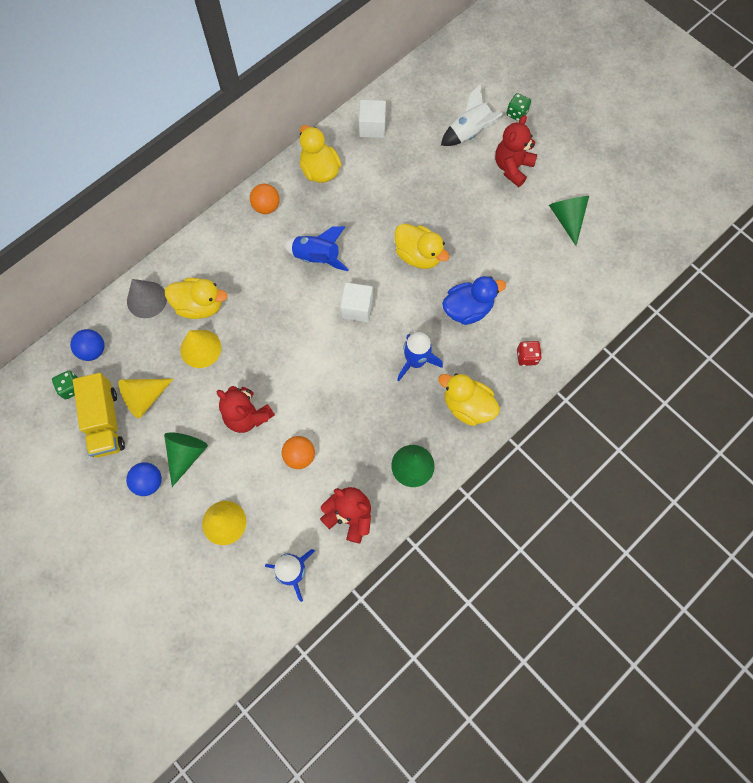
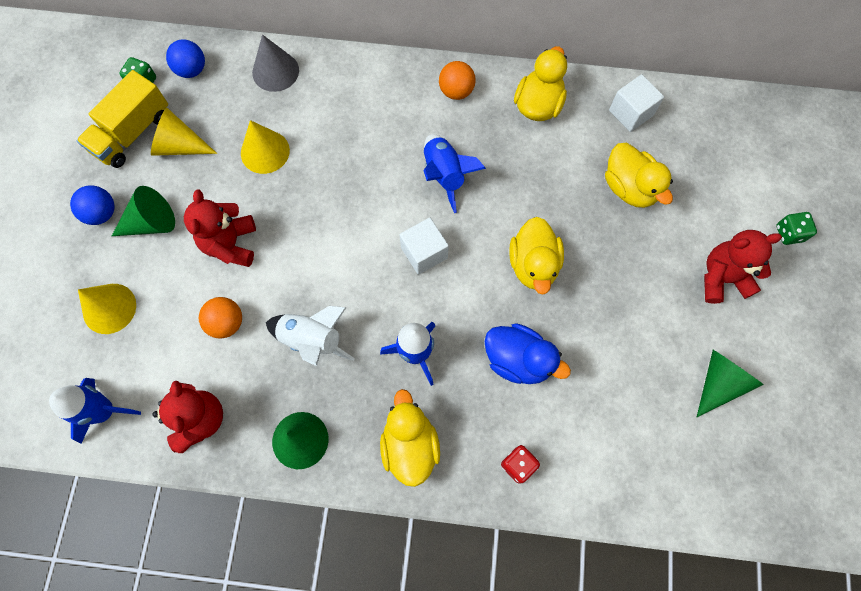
camera: 50 degrees right, 0 degrees up
(200, 305) = (306, 117): yellow duck -> yellow duck (629, 188)
(469, 132) = (718, 205): white rocket -> white rocket (312, 339)

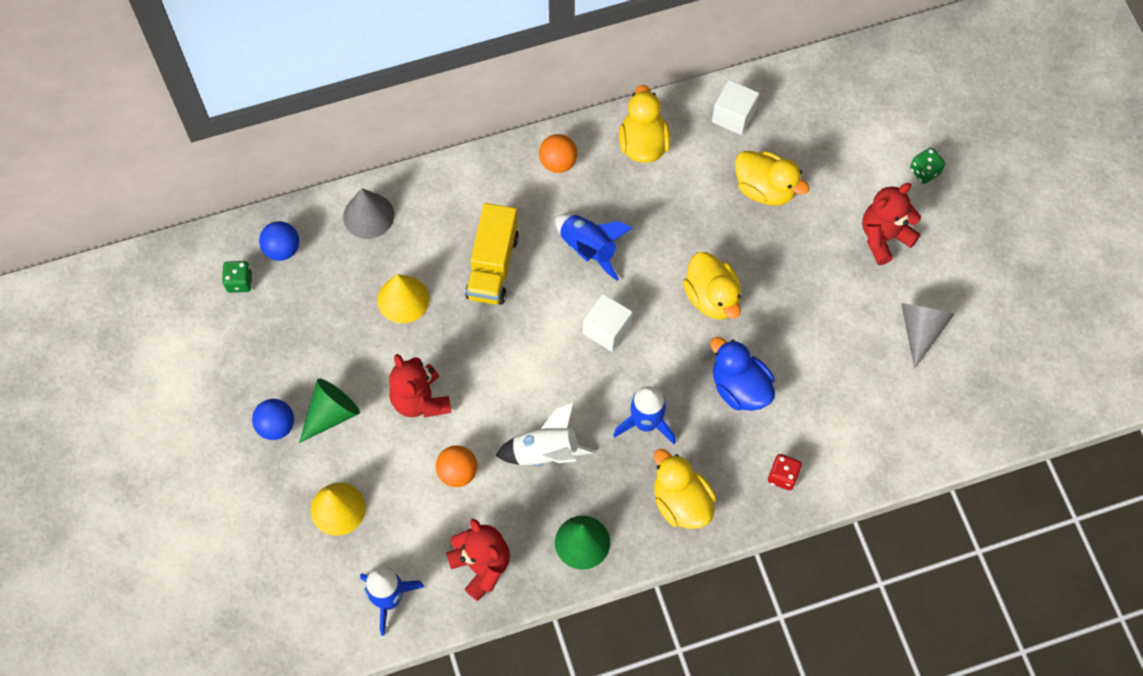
camera: 25 degrees left, 5 degrees down
(132, 133) = (259, 336): yellow truck -> yellow truck (493, 266)
(180, 146) = (315, 329): yellow cone -> none
(518, 360) = (739, 388): blue duck -> blue duck turned 135 degrees counterclockwise
(719, 382) = (920, 330): green cone -> grey cone

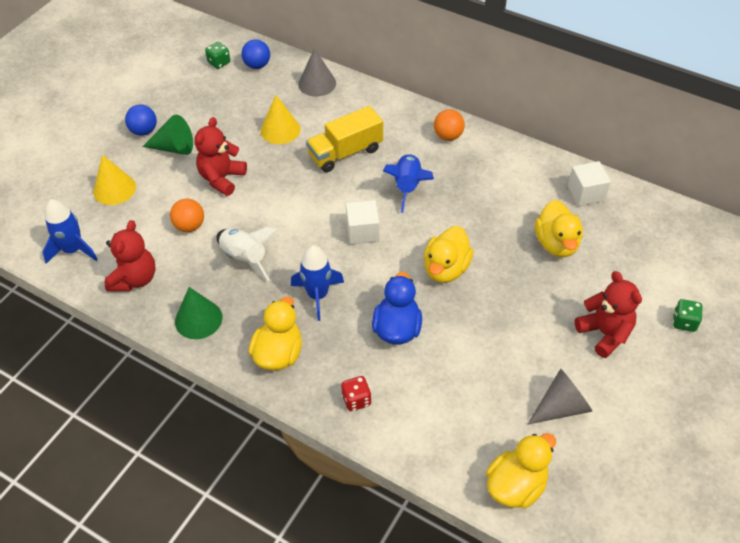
camera: 50 degrees right, 15 degrees down
(643, 144) = (509, 165): yellow duck -> yellow duck (516, 485)
(884, 237) = (604, 333): red teddy bear -> red teddy bear turned 45 degrees clockwise

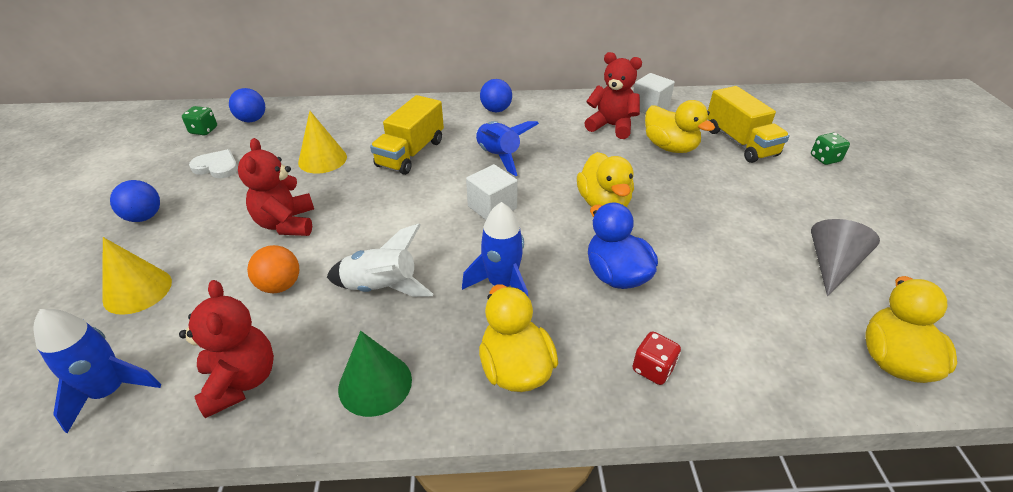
camera: 35 degrees left, 10 degrees down
(174, 148) = (199, 218): green cone -> none
(208, 104) = (217, 167): none -> white heart
(317, 83) = (331, 114): grey cone -> none
(448, 136) = (496, 110): orange ball -> blue ball
(604, 333) = (785, 192): red teddy bear -> red teddy bear (611, 126)
(625, 269) = (740, 142): none -> yellow truck

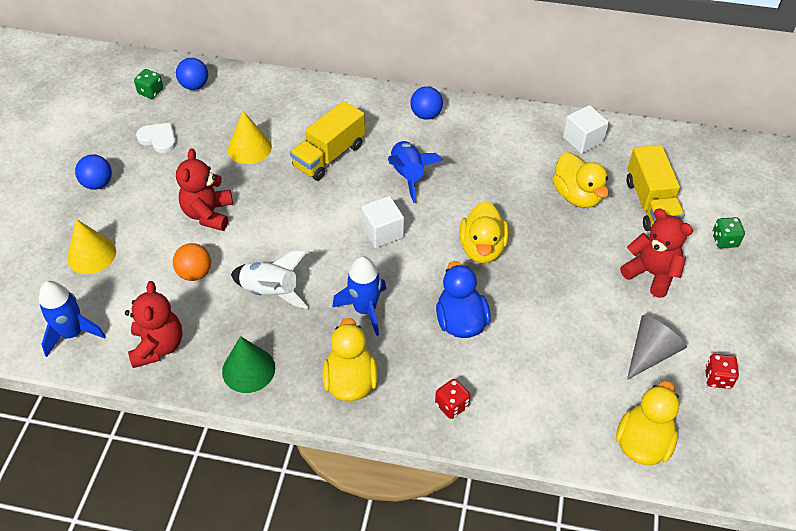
camera: 15 degrees right, 10 degrees up
(611, 126) = (532, 158): red teddy bear -> red teddy bear (651, 274)
(914, 275) = (717, 378): none -> red dice

